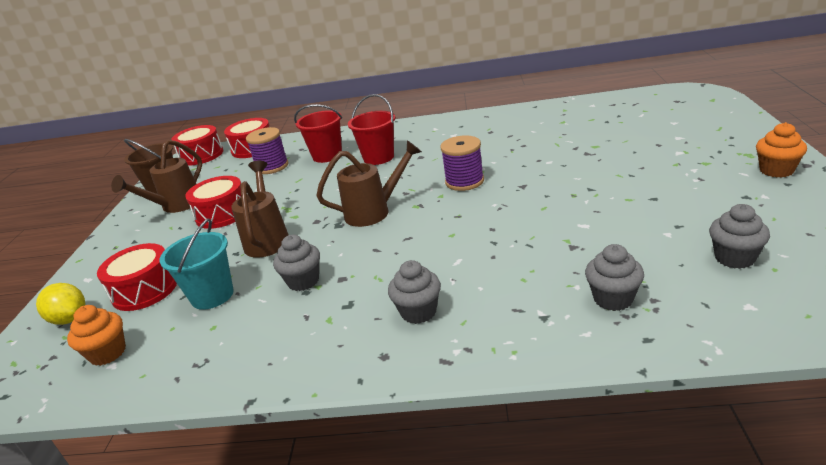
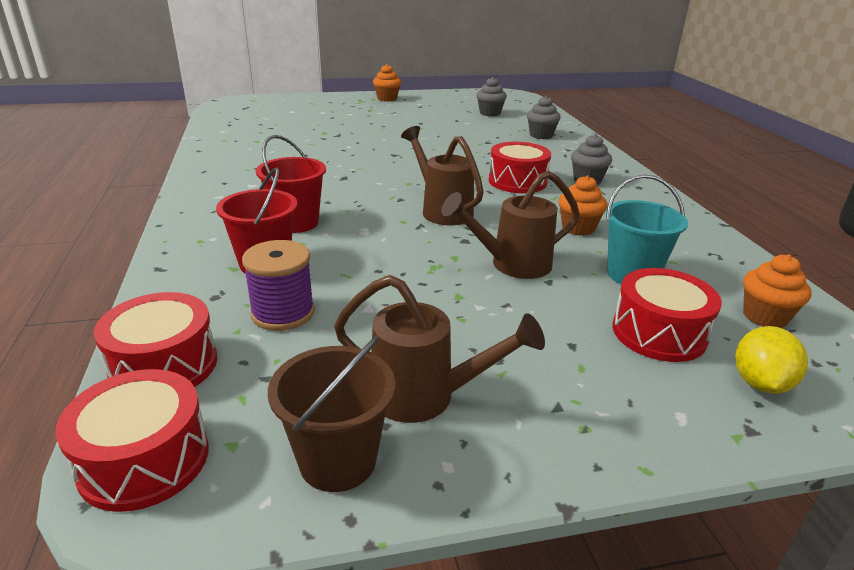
camera: 110 degrees left, 0 degrees up
(222, 214) = (452, 323): red drum -> red drum (517, 181)
(303, 281) = (578, 228): grey cupcake -> orange cupcake
(464, 181) = (380, 175): purple spool -> none

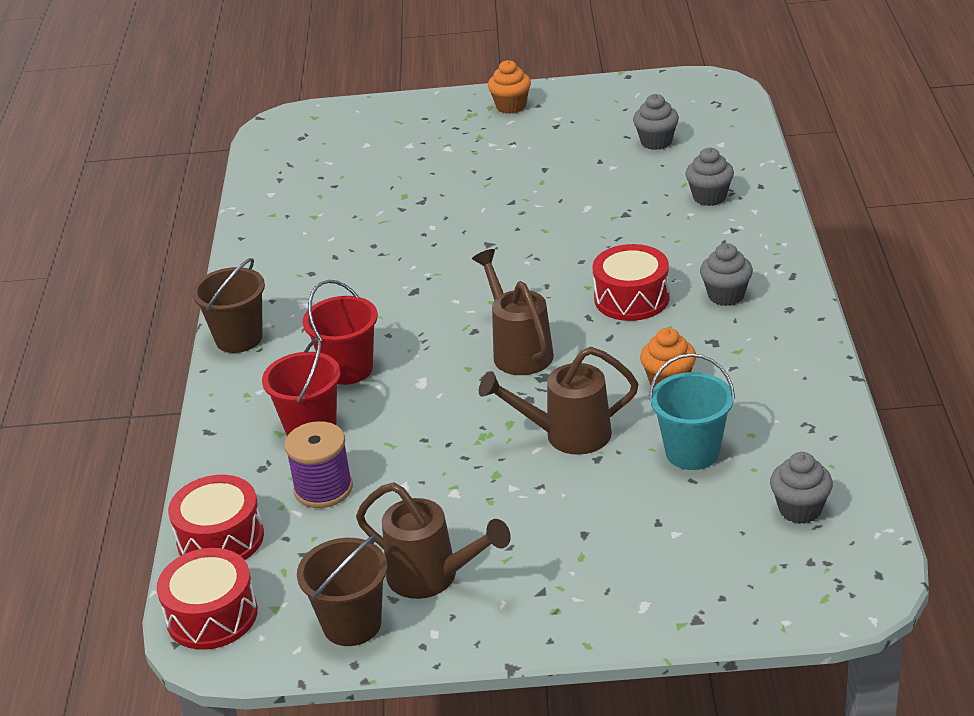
camera: 15 degrees right, 5 degrees up
(194, 204) = (239, 338): none -> brown bucket
(658, 333) = (676, 524): red drum -> none
(760, 383) = (738, 579): yellow lemon -> none
(764, 316) = (800, 509): orange cupcake -> grey cupcake

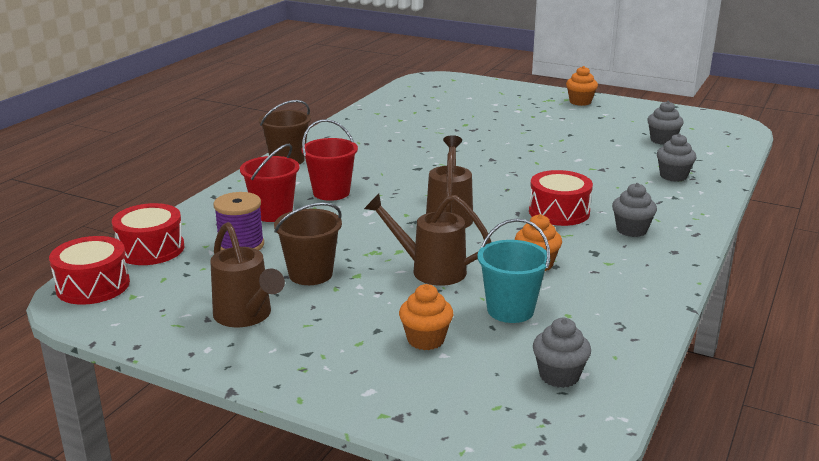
camera: 25 degrees right, 10 degrees down
(352, 624) = (164, 323): brown bucket -> brown bucket (310, 274)
(642, 524) = (425, 340): none -> orange cupcake

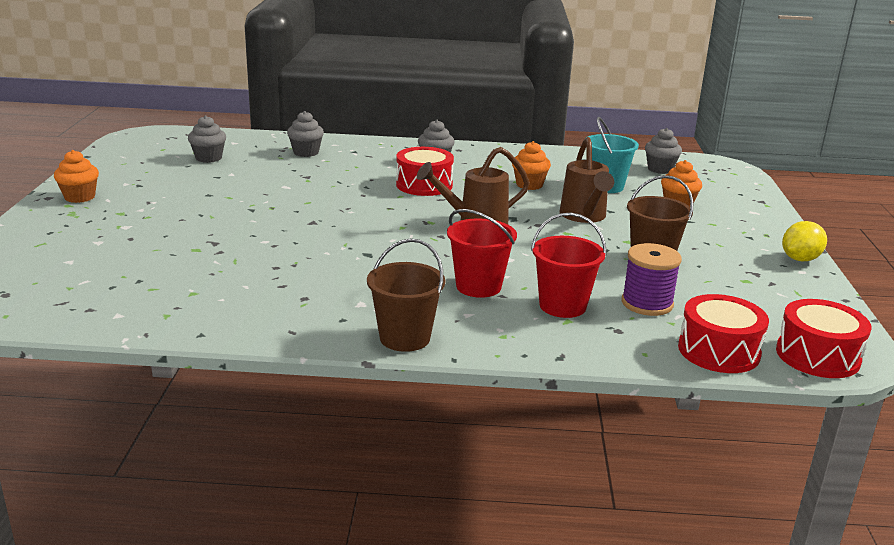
camera: 115 degrees left, 0 degrees up
(230, 361) = (800, 259): none -> yellow lemon
(246, 316) = (745, 268): brown watering can -> none

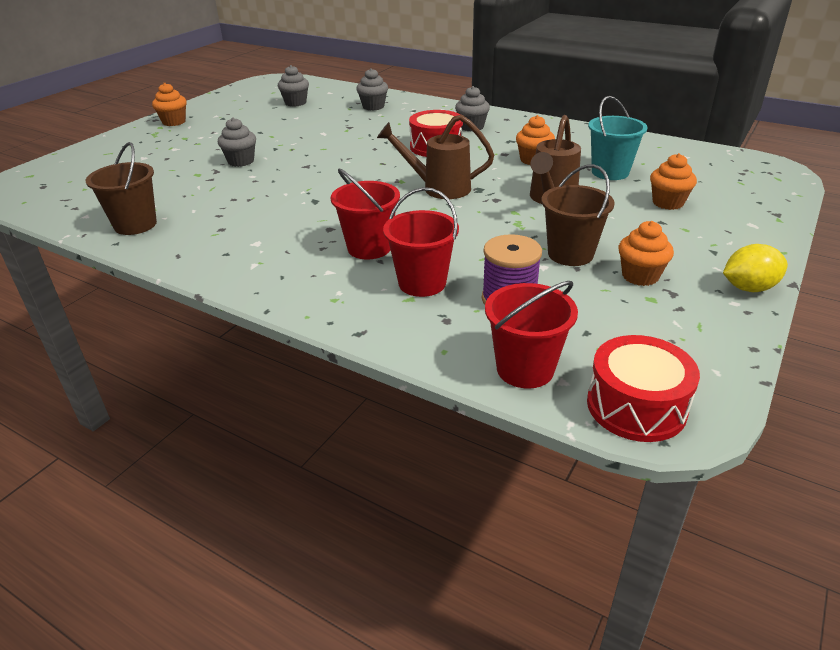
camera: 30 degrees right, 10 degrees up
(405, 338) = (251, 281): brown bucket -> brown bucket (135, 225)
(660, 169) = (692, 163): grey cupcake -> grey cupcake (241, 161)
(718, 351) = (525, 369): red drum -> red bucket
(720, 265) = (640, 276): none -> orange cupcake

